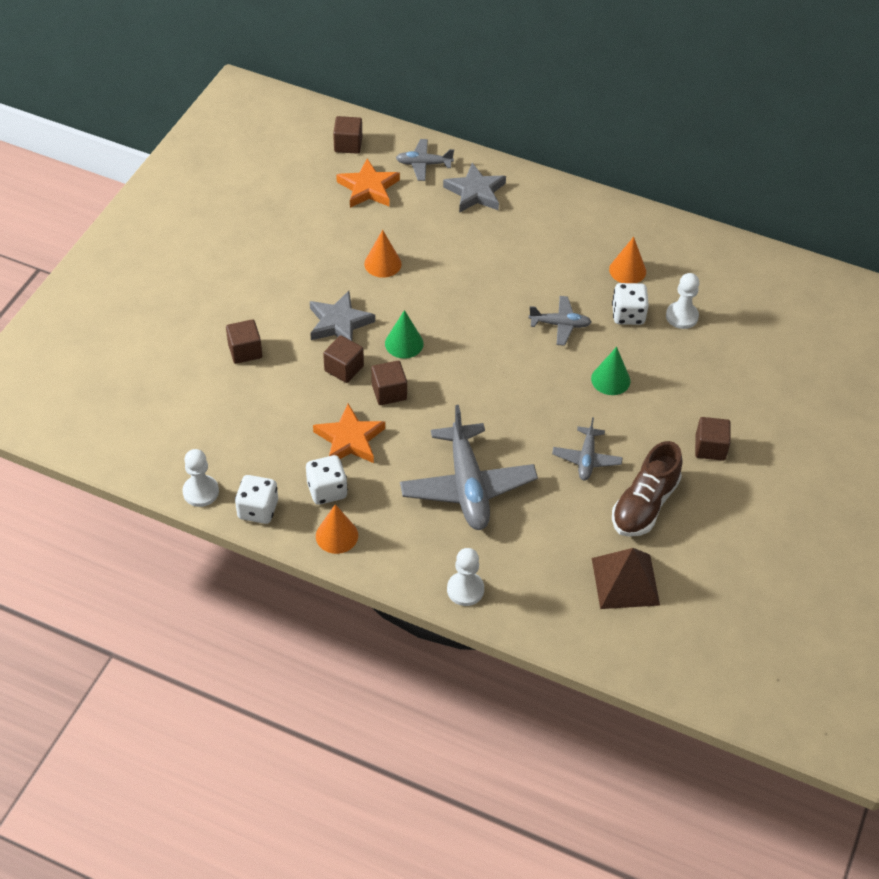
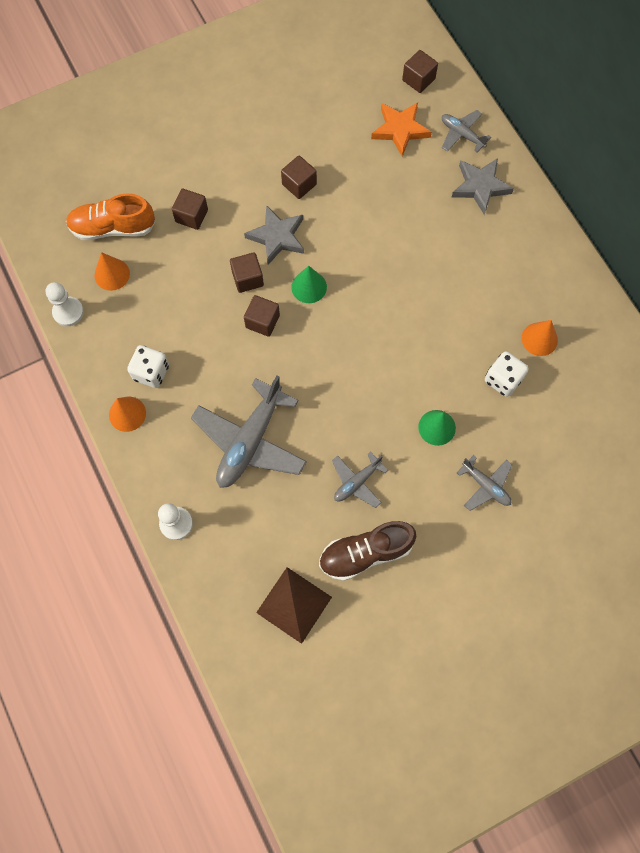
camera: 40 degrees right, 20 degrees up
(178, 402) = (113, 227): none -> orange shoe
(258, 509) = (93, 354): white dice -> none
(349, 439) = (201, 341): orange star -> none
(382, 264) = (353, 206): orange cone -> orange cone (112, 274)
(560, 324) = (441, 351): grey plane -> grey plane (486, 485)
(682, 316) = (545, 411): white pawn -> none
(710, 448) = (460, 542): brown cube -> brown cube (299, 184)

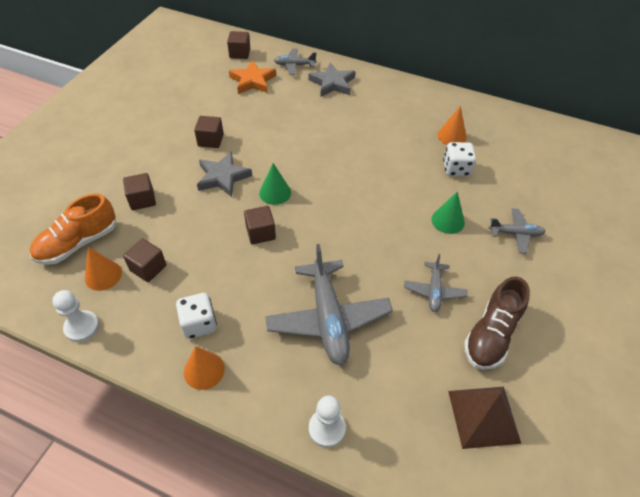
camera: 40 degrees left, 20 degrees down
(247, 278) = (223, 213): brown cube -> brown cube (148, 268)

